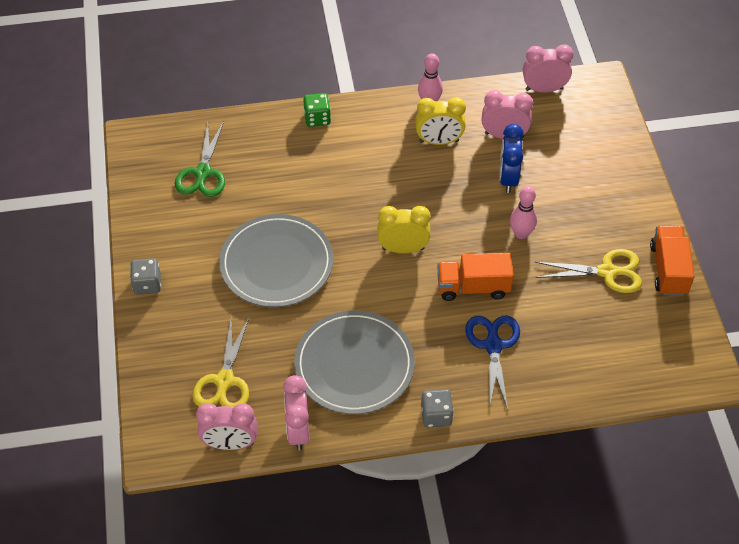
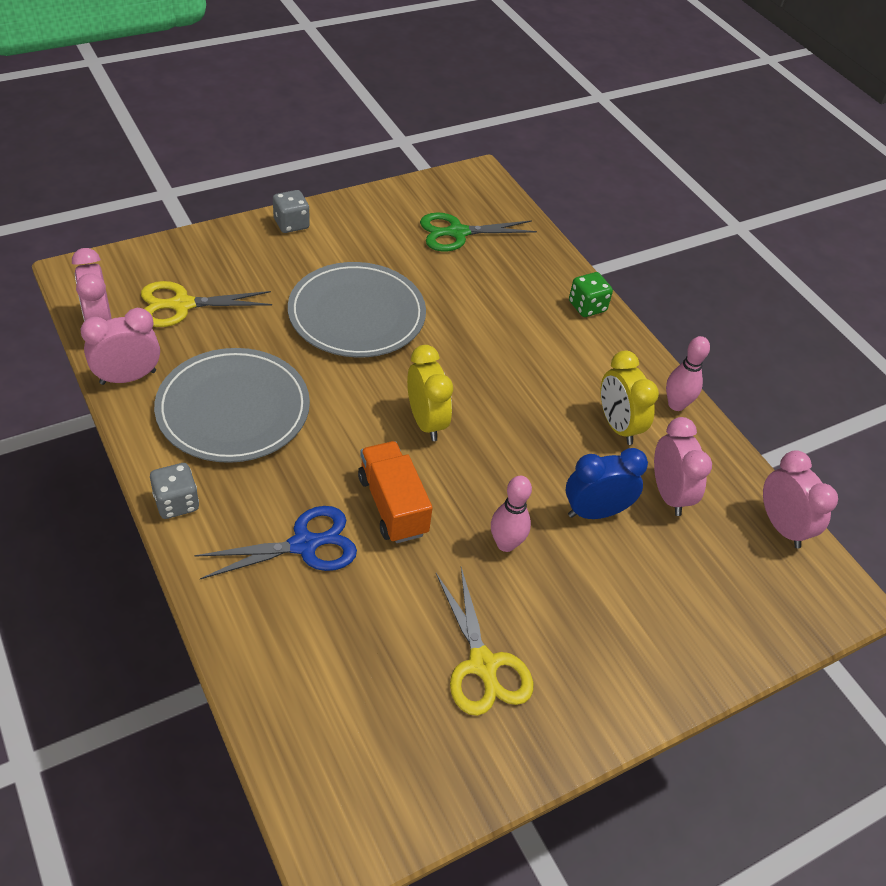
camera: 65 degrees right, 5 degrees down
(668, 269) = (523, 753): orange truck -> none

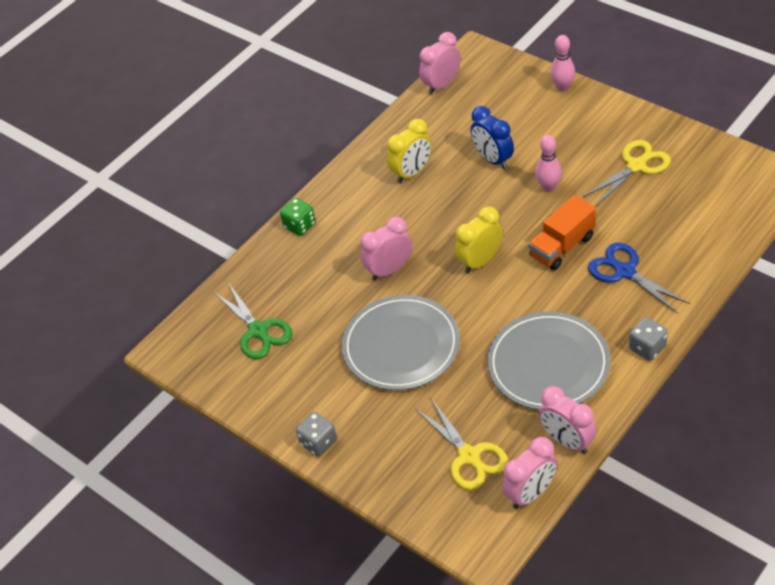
camera: 100 degrees left, 0 degrees up
(668, 494) = (453, 134): pink clock -> pink clock (389, 270)
(676, 404) = (371, 153): pink bowling pin -> pink bowling pin (563, 87)

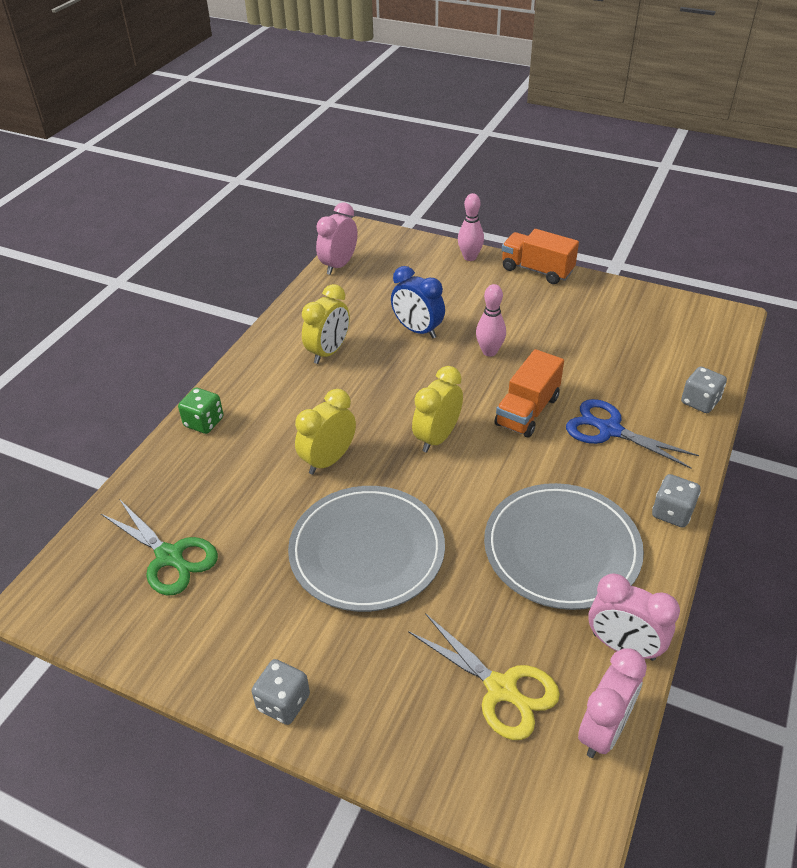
camera: 20 degrees left, 5 degrees down
(389, 270) = (328, 460): pink clock -> yellow clock
(620, 107) = (537, 270): none -> orange truck
(636, 166) = (576, 322): yellow scissors -> none
(714, 255) = (700, 402): none -> grey dice

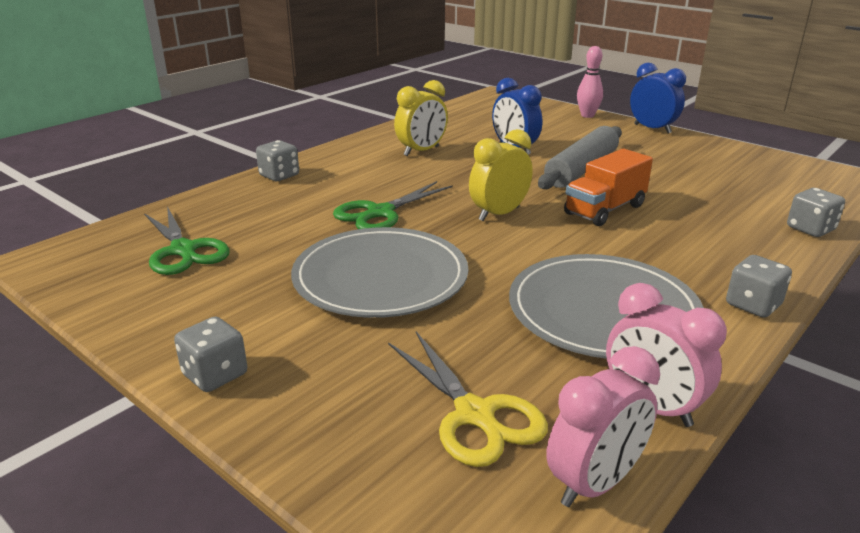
camera: 15 degrees right, 15 degrees down
(204, 422) = (279, 176): green dice -> grey dice
(328, 460) = (380, 213): yellow clock -> green scissors
(339, 265) = (461, 108): pink clock -> none
(489, 351) = (581, 169): pink bowling pin -> grey rolling pin
(537, 270) = (652, 129): orange truck -> blue clock
(609, 430) = (693, 234): blue scissors -> none

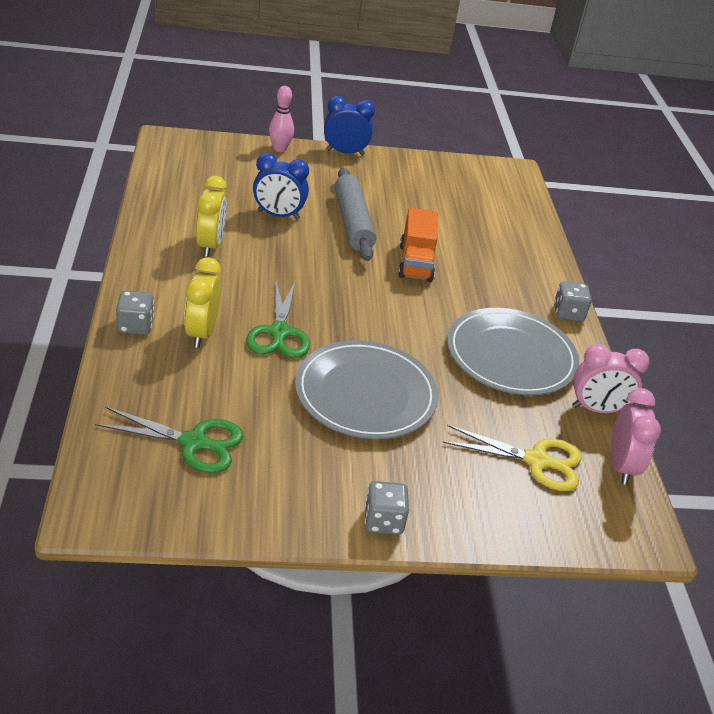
camera: 50 degrees left, 10 degrees up
(499, 214) = (359, 297): yellow clock -> yellow clock (202, 333)
(810, 229) = (535, 233): grey dice -> none

